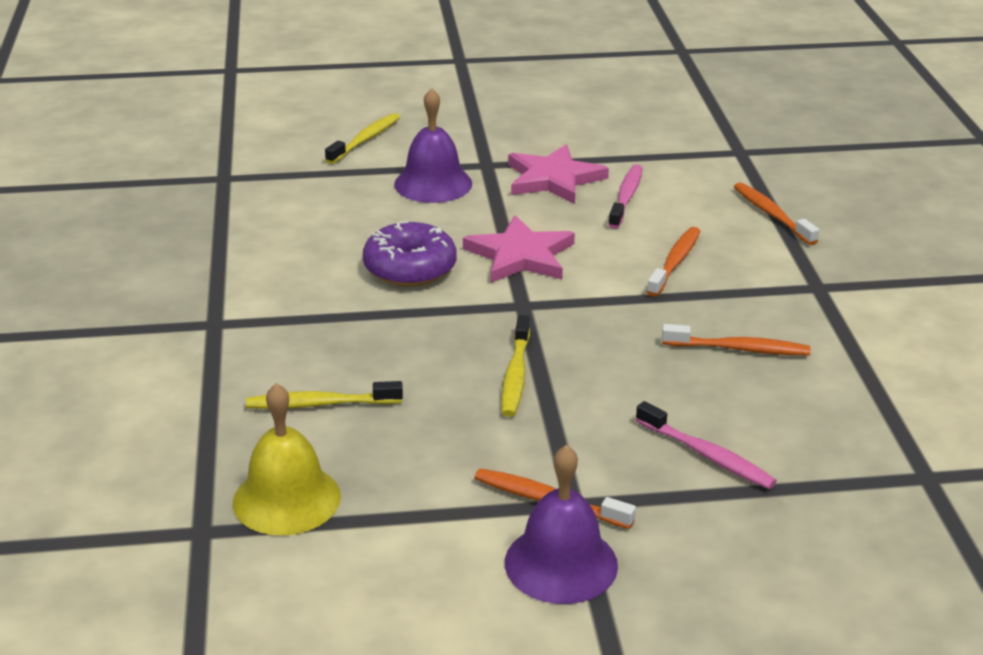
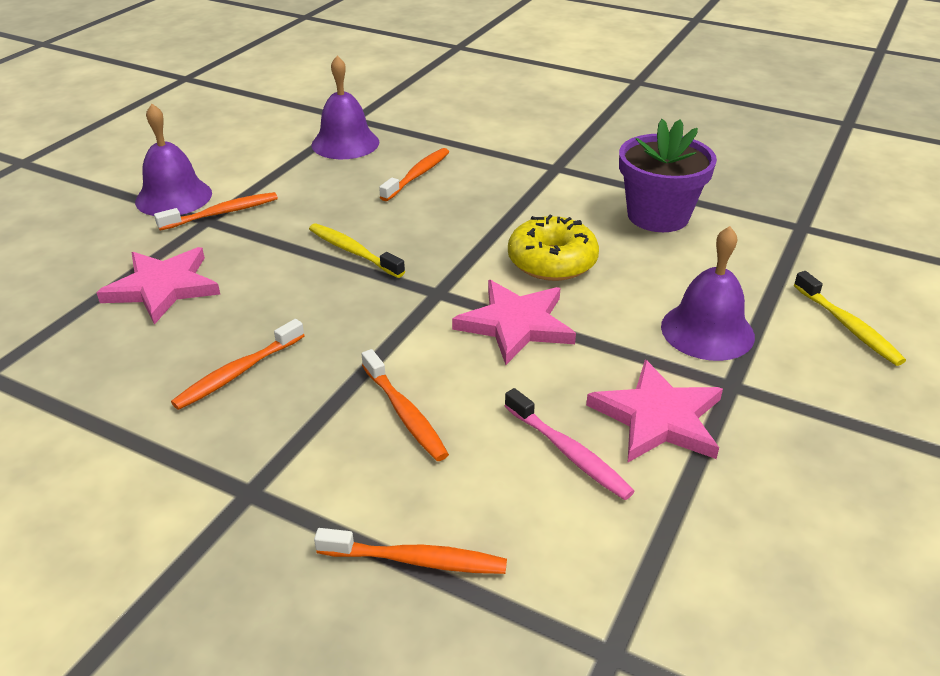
camera: 125 degrees right, 5 degrees up
(270, 241) = (658, 216): none -> purple flower pot
(286, 499) = (345, 143): yellow bell -> purple bell
(320, 404) = (417, 175): yellow toothbrush -> orange toothbrush
(410, 268) = (552, 261): purple donut -> yellow donut
(707, 455) = (163, 287): pink toothbrush -> pink star

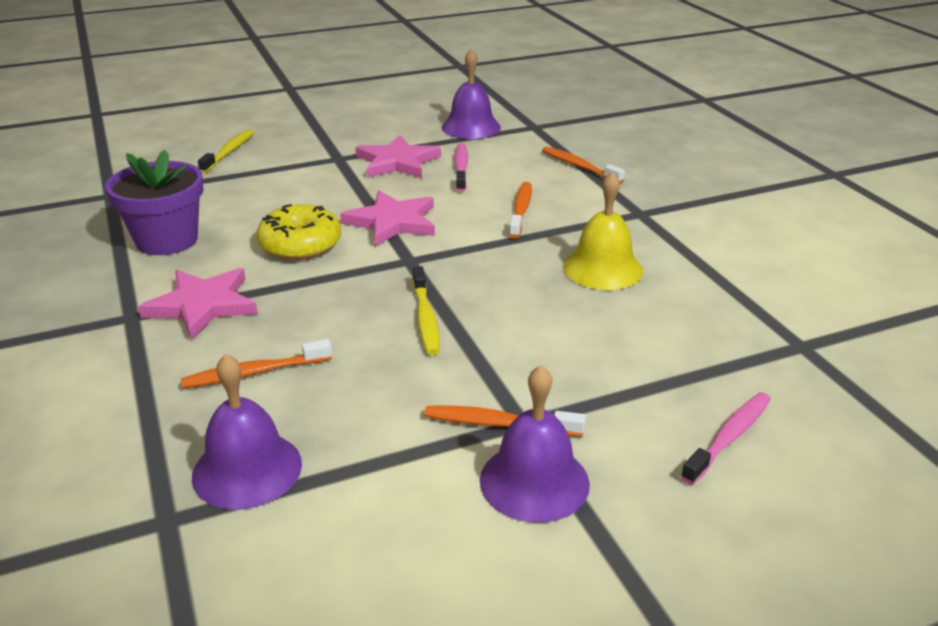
camera: 140 degrees left, 5 degrees down
(46, 268) = (729, 437): none -> pink toothbrush
(163, 287) = (618, 359): pink star -> pink star (203, 305)
(237, 373) = (603, 268): orange toothbrush -> yellow bell
(707, 331) = (298, 177): purple bell -> purple bell (471, 127)

